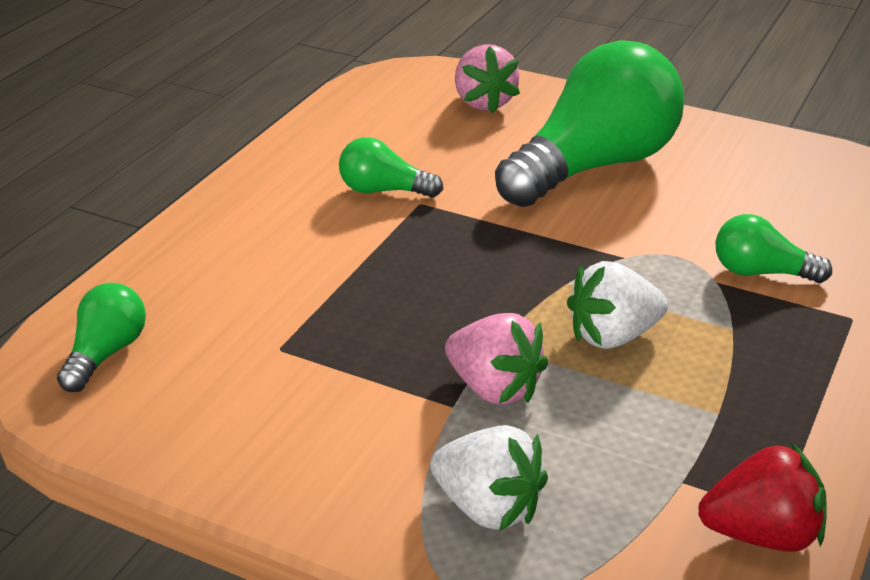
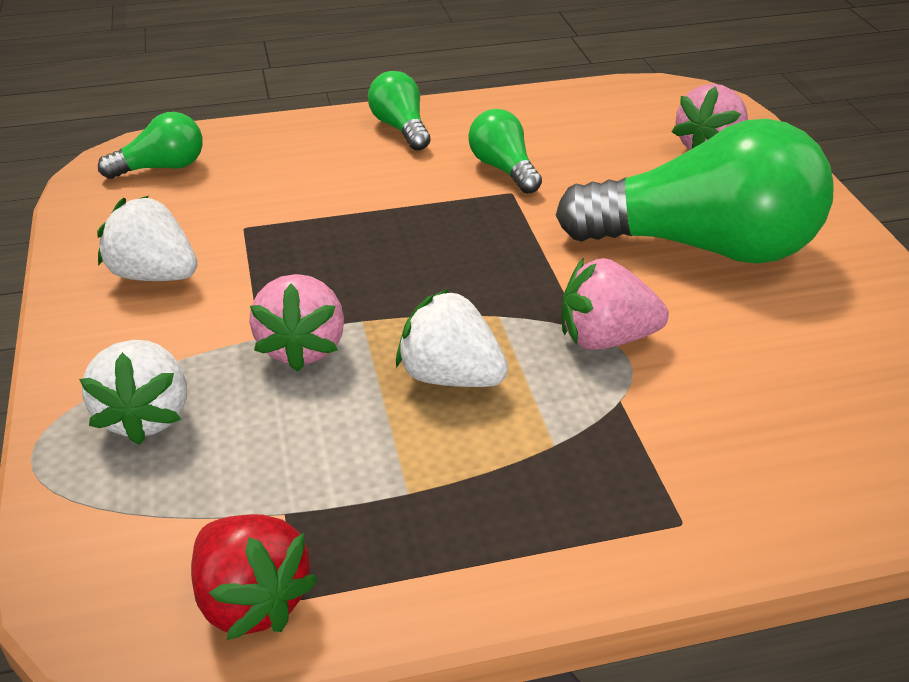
camera: 50 degrees right, 5 degrees up
(285, 427) = (154, 275): none -> white strawberry
(646, 253) = (605, 338): none -> pink strawberry
(761, 272) = (675, 423): green light bulb -> green light bulb (401, 128)

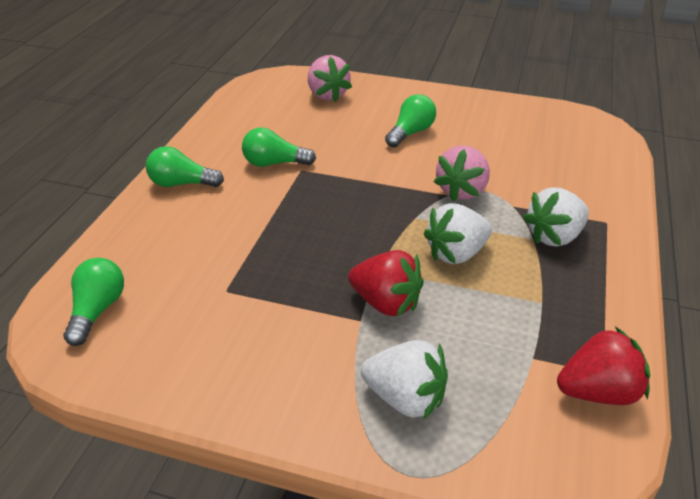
camera: 60 degrees left, 0 degrees up
(154, 275) = (243, 352): white strawberry -> white strawberry (554, 236)
(302, 347) = (386, 303): pink strawberry -> red strawberry
(702, 246) = (410, 133): green light bulb -> green light bulb, size x0.45

